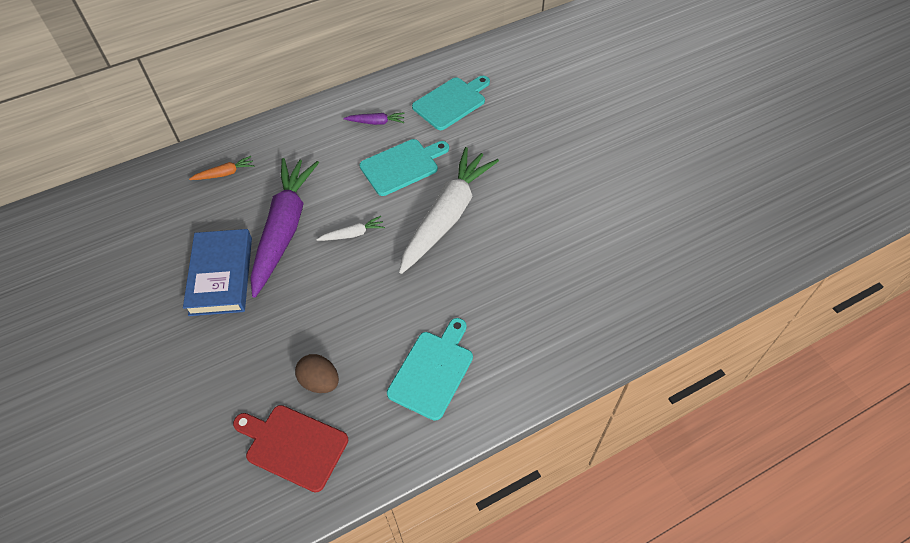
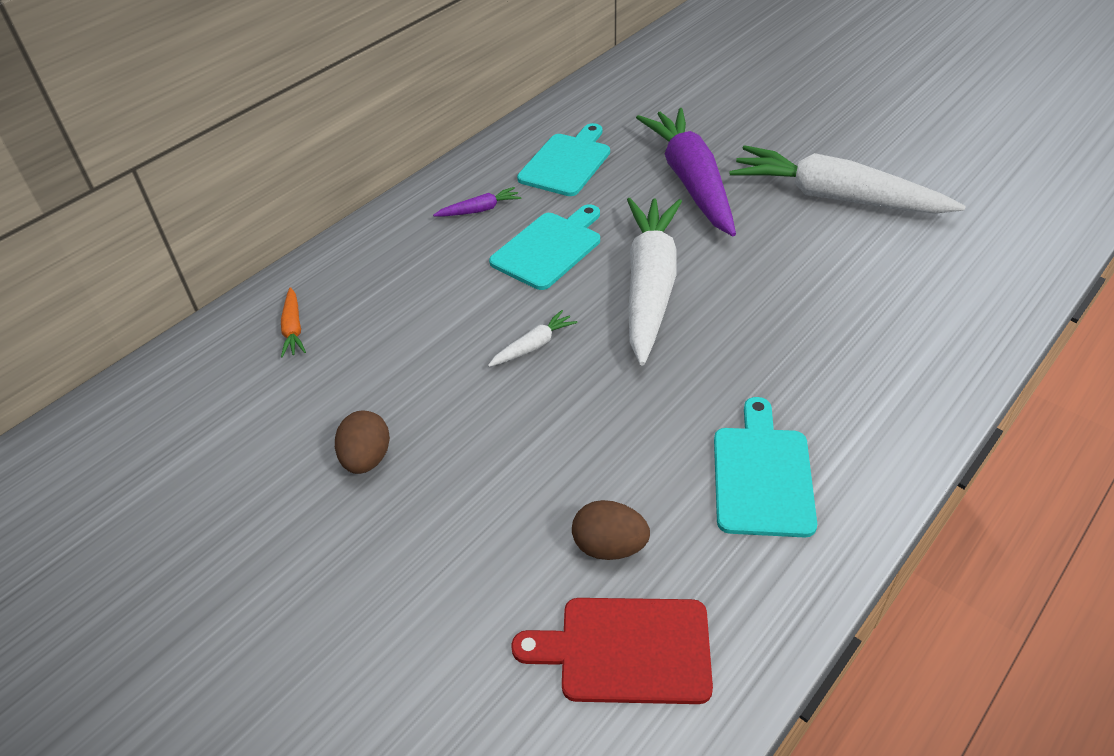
camera: 20 degrees left, 10 degrees down
(221, 275) = (367, 459): blue book -> brown egg
(225, 173) = (293, 329): orange carrot -> orange carrot turned 120 degrees clockwise
(284, 229) = (428, 369): purple carrot -> purple carrot (690, 181)
(611, 188) = (835, 197): none -> white carrot

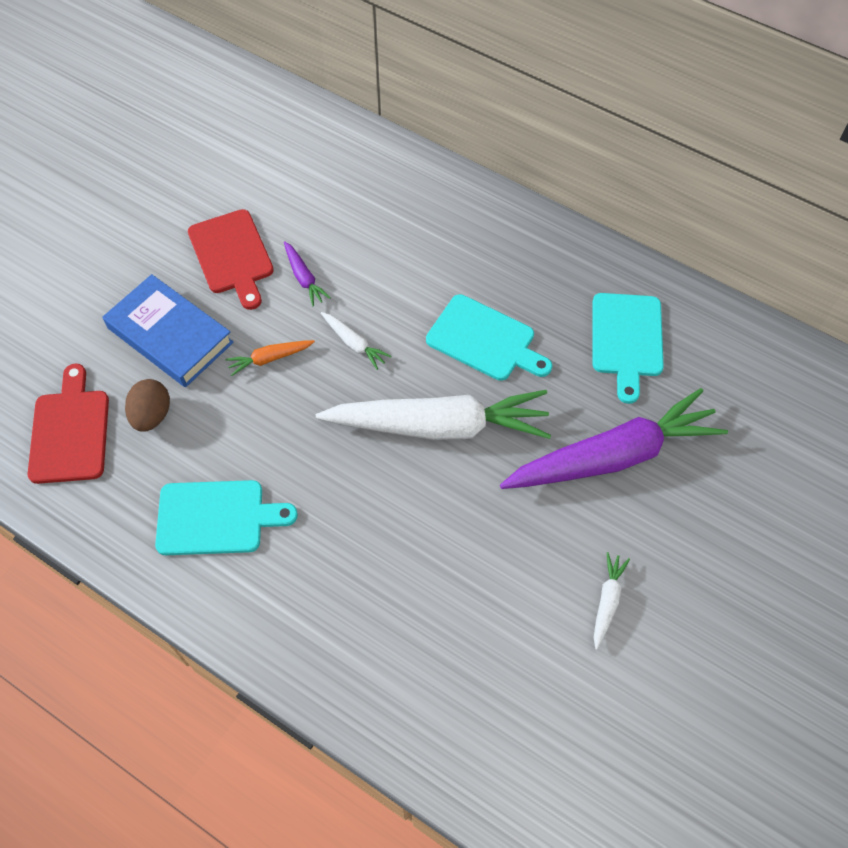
camera: 80 degrees right, 15 degrees up
(293, 329) = (363, 180): orange carrot -> orange carrot (269, 359)
(367, 459) = (232, 255): brown egg -> red cutting board
(480, 210) = (535, 277): purple carrot -> purple carrot (304, 278)
(482, 528) = (170, 335): none -> blue book
(567, 162) = (626, 339): turquoise cutting board -> turquoise cutting board turned 75 degrees clockwise
(835, 197) = (607, 601): white carrot -> white carrot, size x0.40

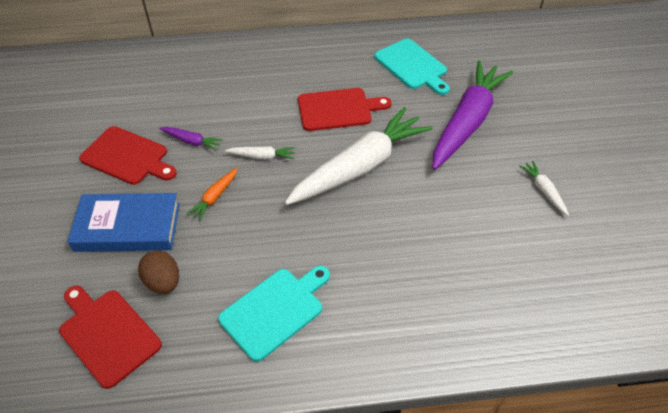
camera: 40 degrees left, 10 degrees down
(485, 340) = (338, 109): turquoise cutting board -> red cutting board

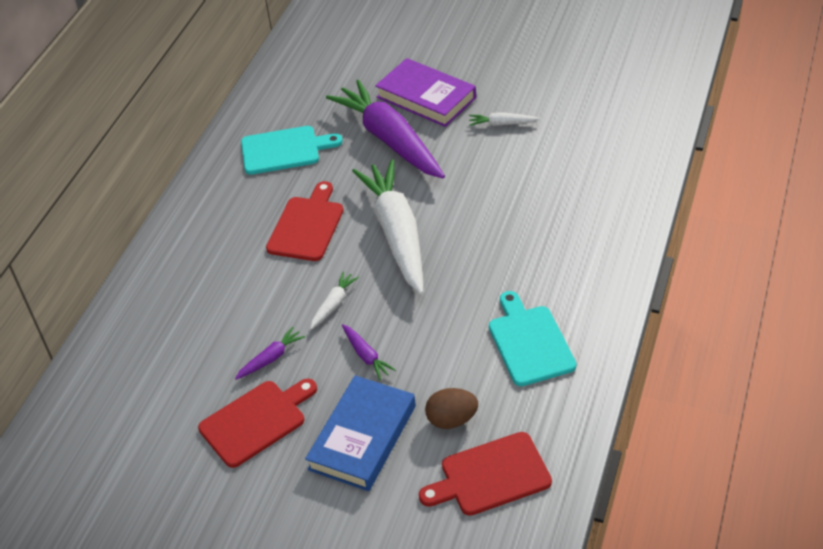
camera: 60 degrees left, 5 degrees down
(215, 197) = (366, 356): orange carrot -> purple carrot
(536, 126) = (426, 97): none -> purple book

